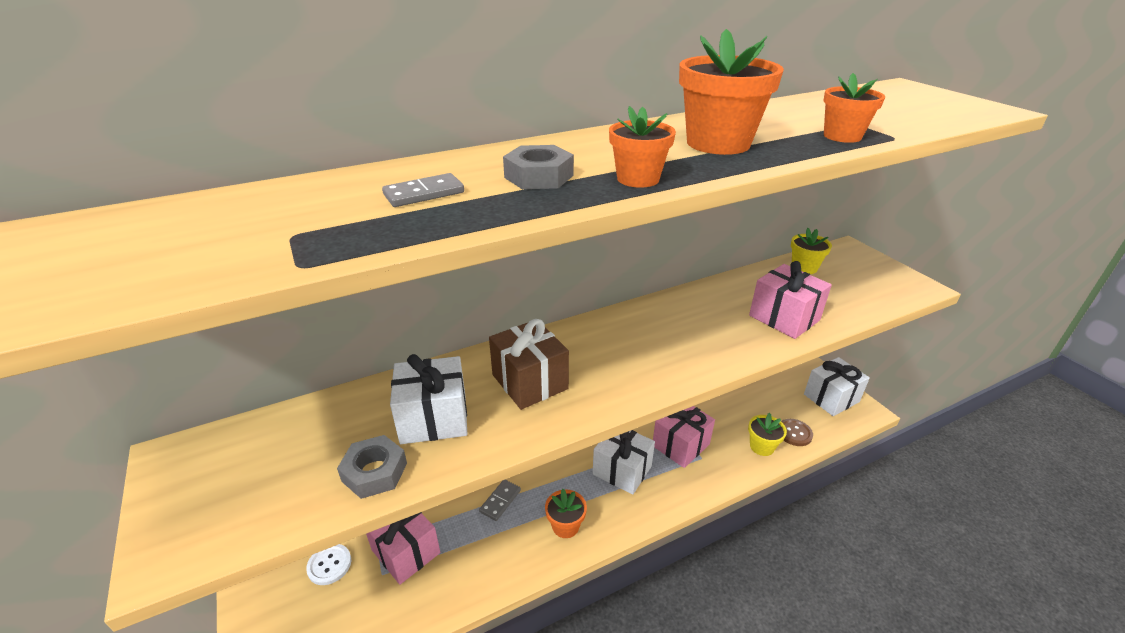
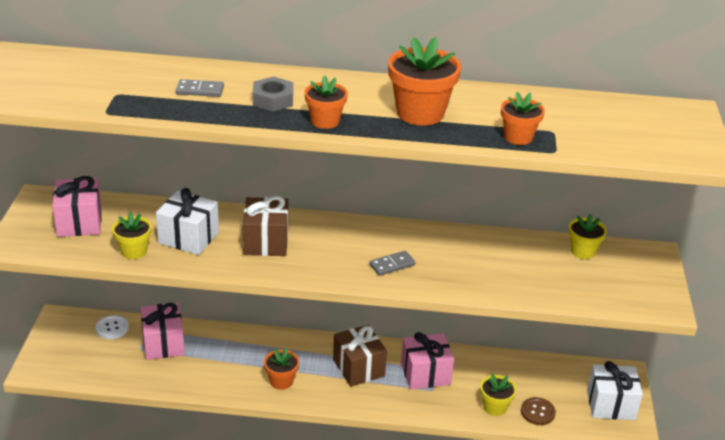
camera: 30 degrees right, 0 degrees up
(375, 472) = (134, 251): grey nut -> yellow flower pot
(500, 501) = (249, 344): grey domino -> grey domino (392, 265)
(622, 470) = (358, 368): white gift -> brown gift
(784, 318) = (503, 278): pink gift -> pink gift (79, 222)

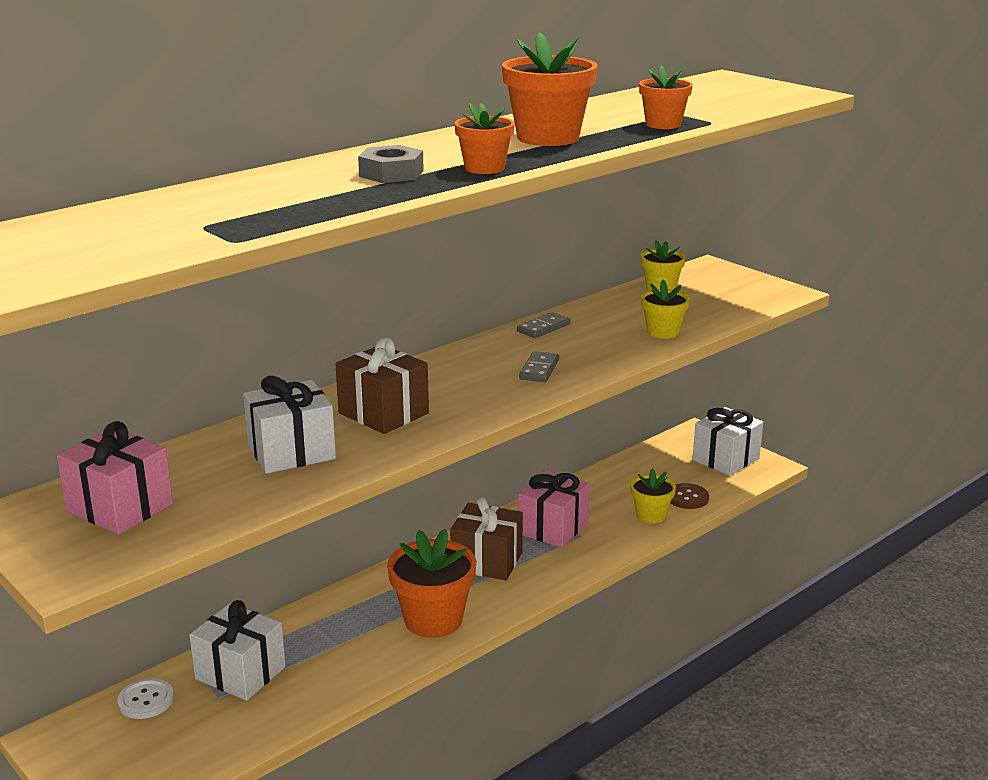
camera: 45 degrees left, 10 degrees down
(134, 251) = (251, 495): yellow flower pot -> yellow flower pot (663, 332)
(163, 343) = (240, 673): pink gift -> white gift
(200, 90) = (293, 193): grey domino -> grey domino (543, 328)
(281, 381) = (433, 619): orange flower pot -> orange flower pot, size x1.71

